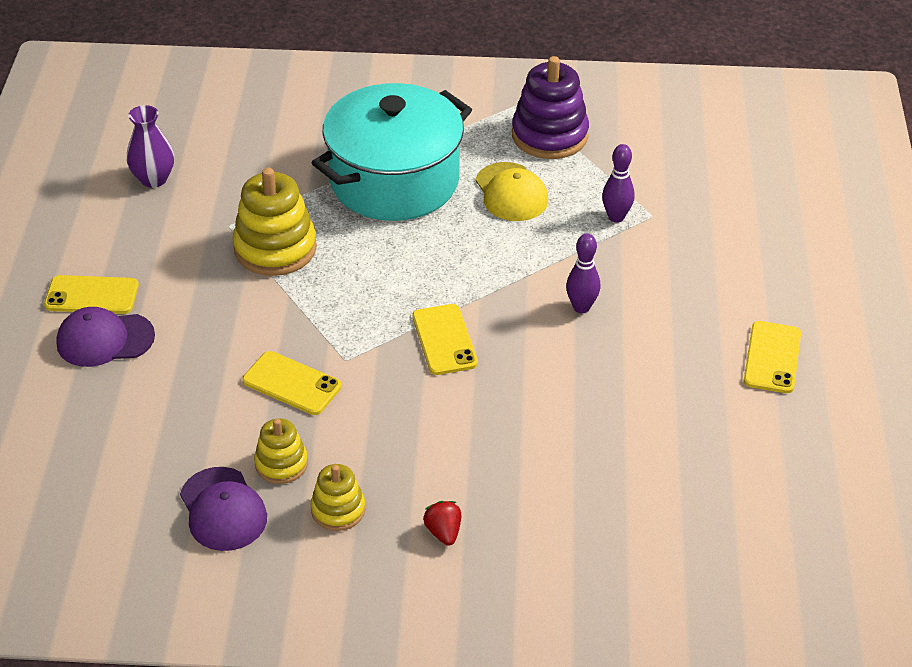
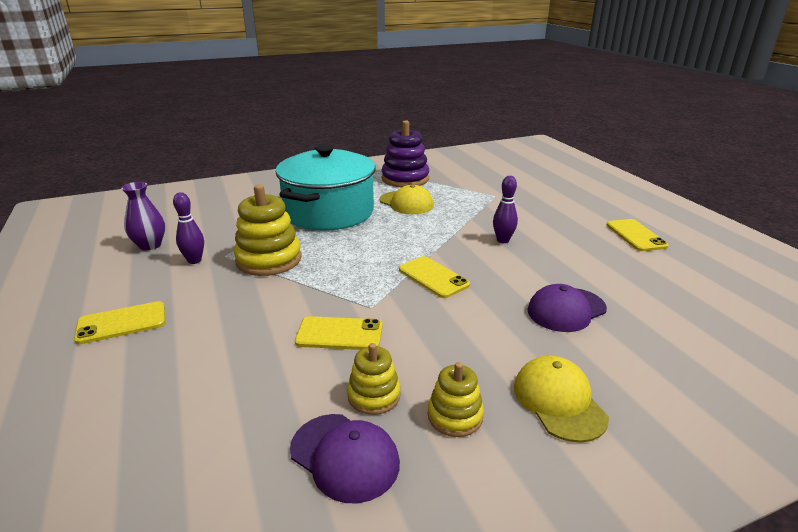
camera: 25 degrees left, 15 degrees down
(105, 340) = (147, 350): purple cap -> purple cap (566, 310)
(443, 532) = (559, 401): red strawberry -> yellow cap
(616, 217) = (477, 200): purple bowling pin -> purple bowling pin (194, 261)

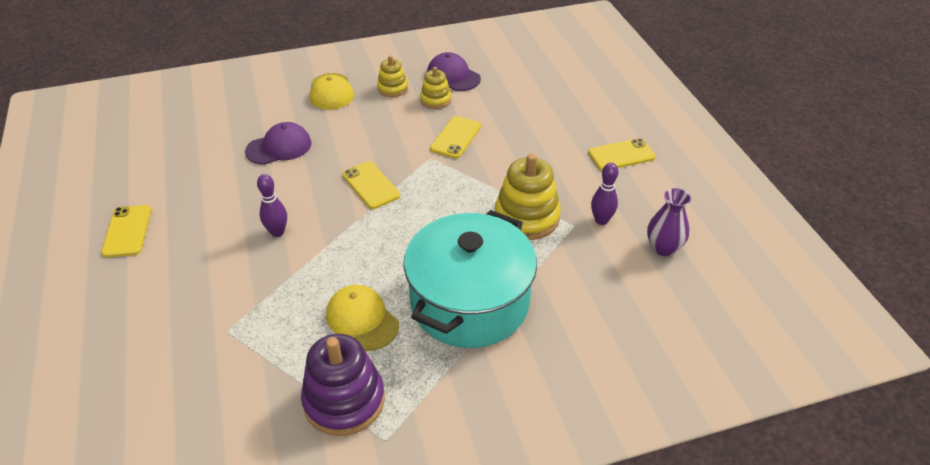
camera: 175 degrees left, 15 degrees up
(339, 334) = (456, 137): yellow phone -> yellow phone turned 75 degrees counterclockwise

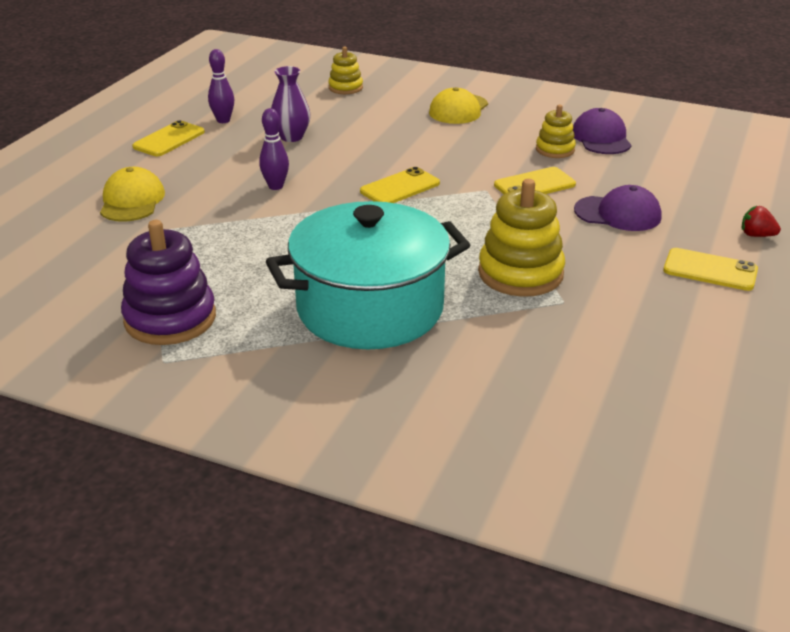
camera: 40 degrees right, 10 degrees down
(279, 147) = (357, 131): purple cap -> purple cap (618, 214)
(362, 319) = (260, 274): yellow cap -> yellow cap (132, 201)
(371, 185) = (400, 187): yellow phone -> yellow phone turned 45 degrees clockwise
(392, 88) = (522, 126): yellow stacking toy -> yellow stacking toy (345, 88)
(601, 220) = (602, 312): purple bowling pin -> purple bowling pin (223, 120)
(617, 115) = (756, 235): none -> red strawberry
(663, 248) = (645, 367): purple vase -> purple vase (291, 137)

